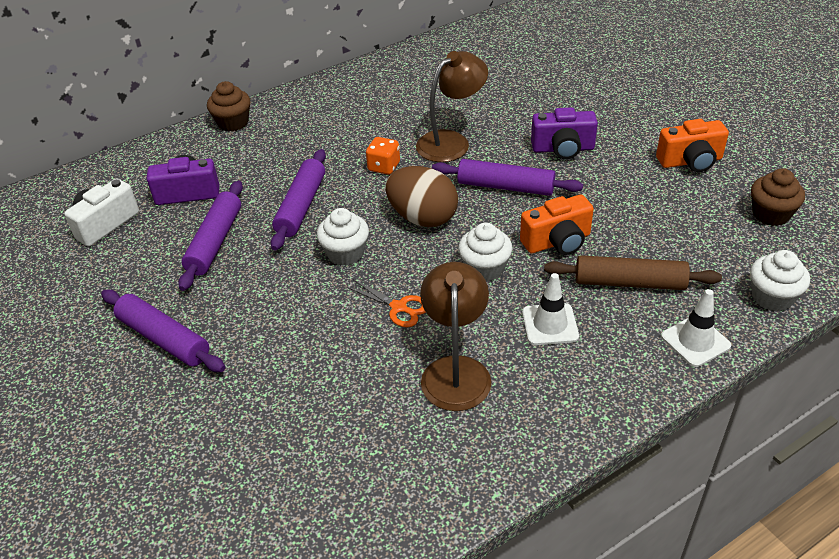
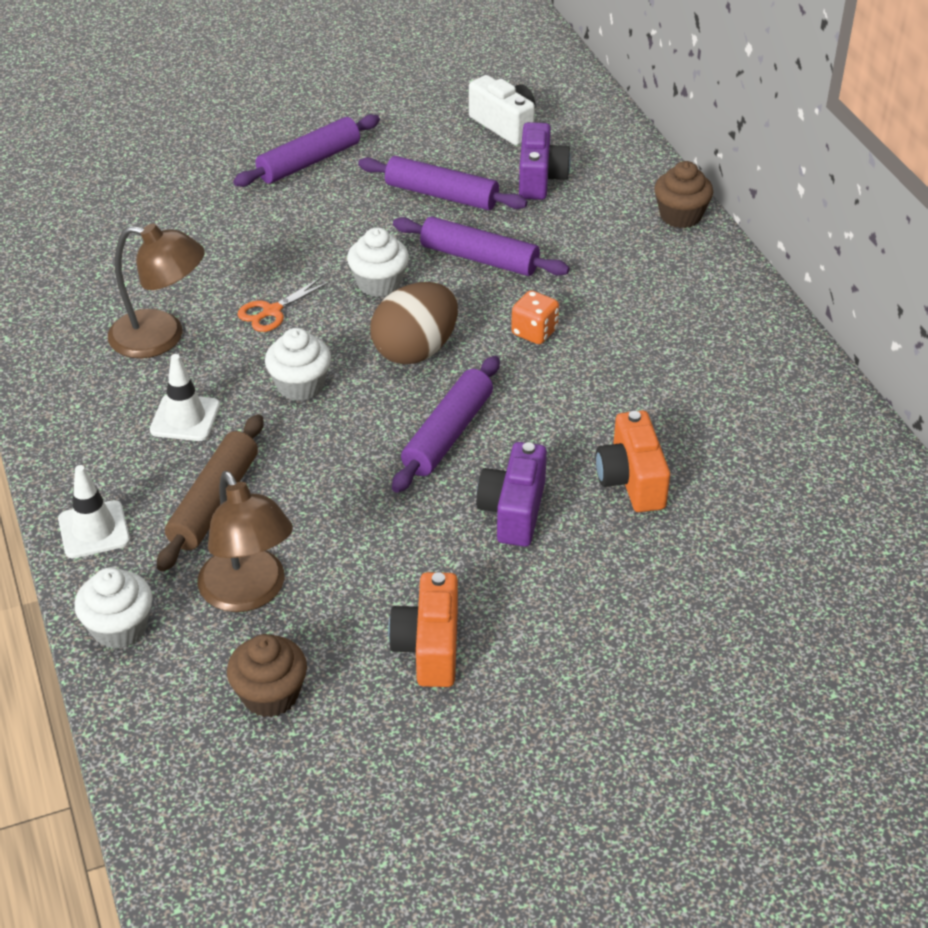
camera: 100 degrees right, 0 degrees up
(451, 141) = (571, 401): brown lamp -> brown lamp (249, 593)
(557, 242) = (317, 457): orange camera -> orange camera (631, 480)

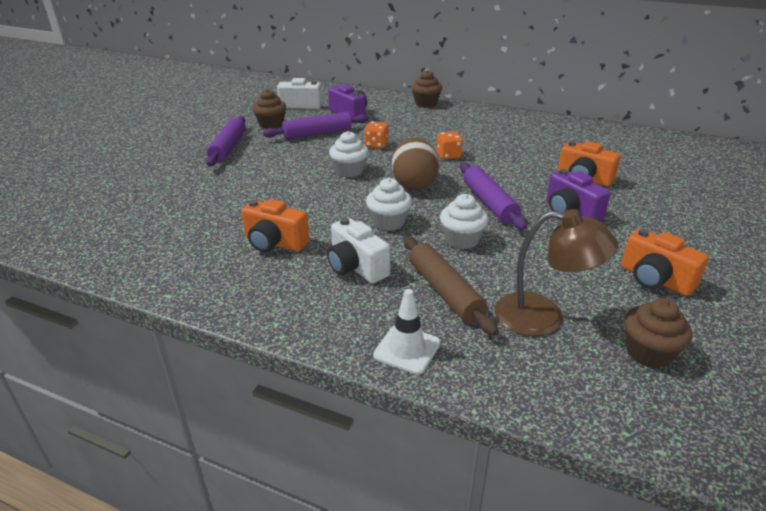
camera: 45 degrees left, 10 degrees down
(119, 628) = (519, 385): white cupcake -> white cupcake (462, 240)
(161, 337) = (274, 243): brown lamp -> orange camera
(185, 418) = (356, 267): white traffic cone -> white camera
(272, 311) = (317, 204): orange scissors -> none
(414, 145) = (271, 124): none -> brown cupcake
(479, 258) = (376, 145): purple rolling pin -> orange dice

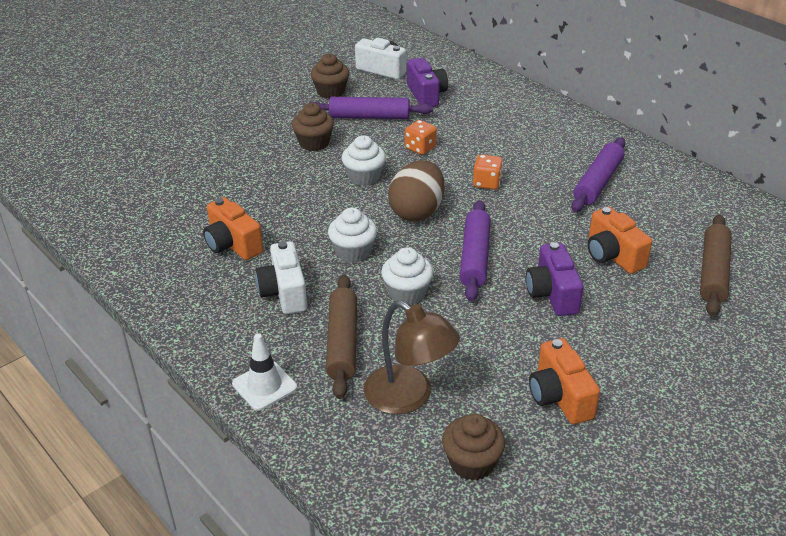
camera: 25 degrees right, 5 degrees up
(228, 148) = (266, 115): purple rolling pin -> purple rolling pin (597, 182)
(426, 103) = (528, 98): brown cupcake -> brown cupcake (314, 143)
(657, 173) = (713, 272): none -> brown rolling pin

